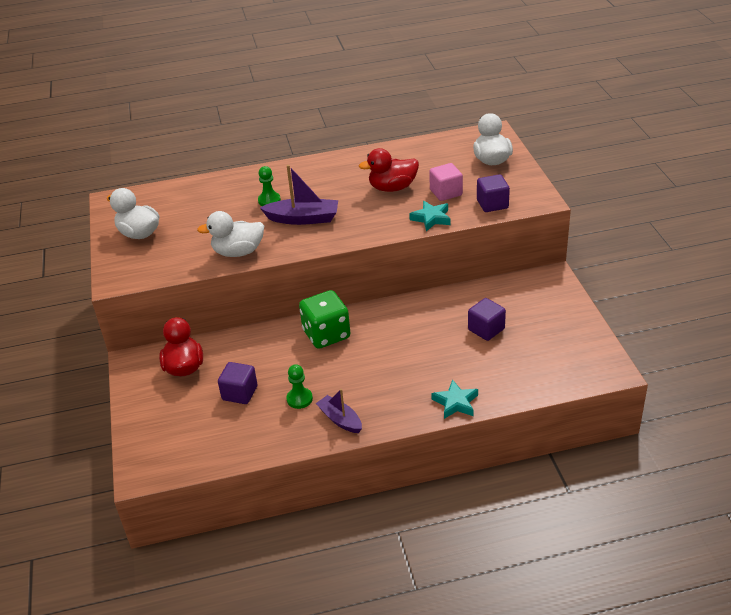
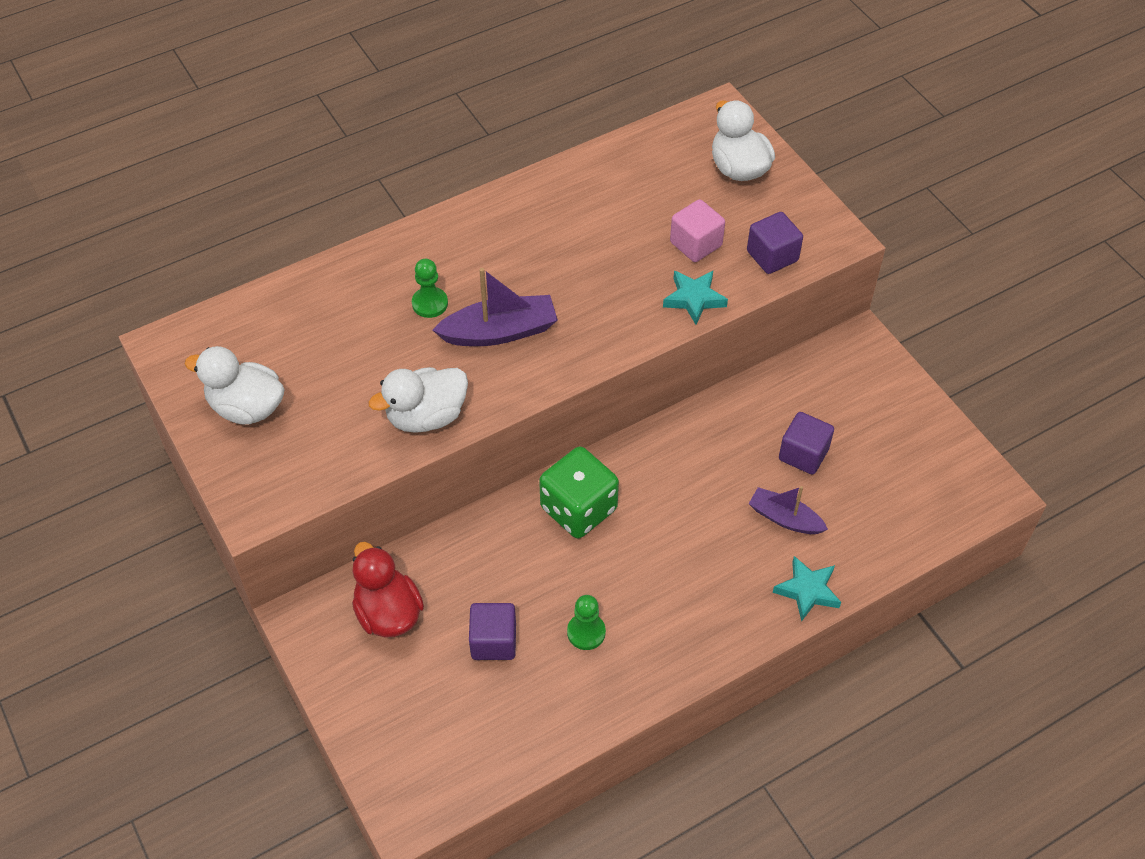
camera: 20 degrees left, 15 degrees up
(340, 419) = (659, 655): purple boat -> purple boat (785, 518)
(392, 188) = (612, 247): red duck -> none

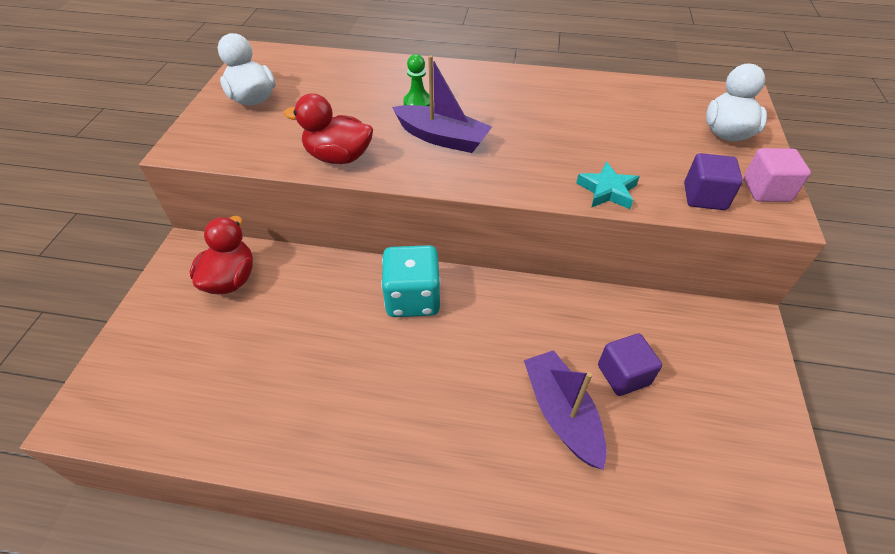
camera: 40 degrees right, 5 degrees down
(426, 416) = (338, 157): white duck -> red duck
(493, 641) = (264, 343): purple cube -> none
(578, 509) = (412, 298): green dice -> turquoise dice
(586, 632) = (326, 385): green pawn -> none
(695, 244) = (644, 159): pink cube -> pink cube (766, 190)
(785, 518) = (561, 414): purple boat -> purple boat, size x1.52
(807, 591) = (526, 489): turquoise star -> none

